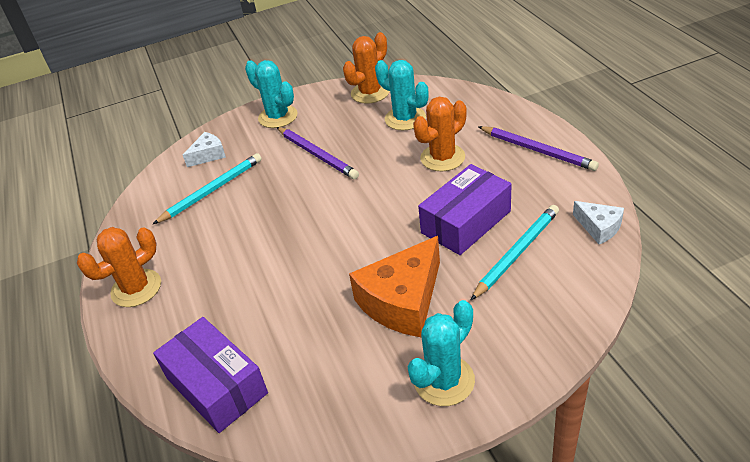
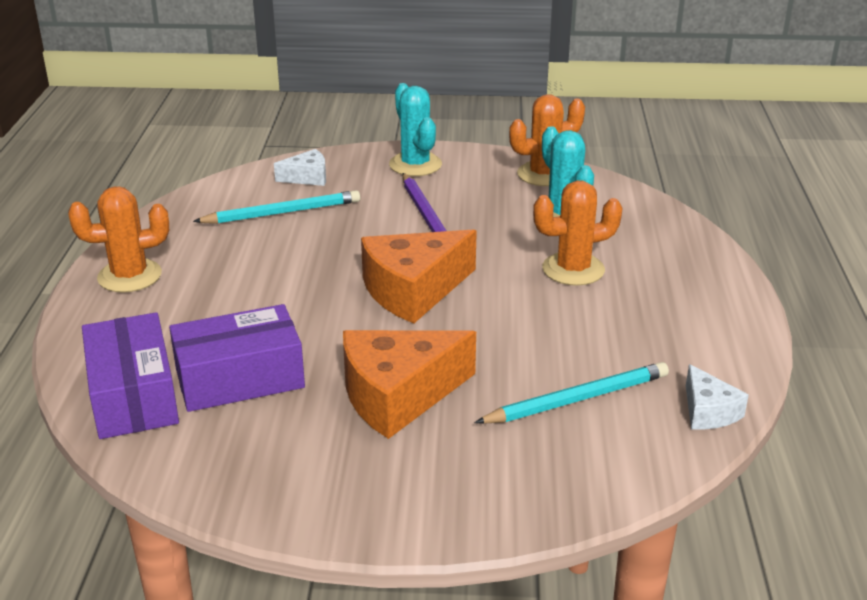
camera: 20 degrees right, 10 degrees down
(351, 215) = (413, 290): none -> orange cheese
(444, 380) = (376, 491): turquoise cactus -> none
(466, 222) = (543, 345): purple box -> purple box (239, 378)
(537, 150) = (701, 302): purple pencil -> none

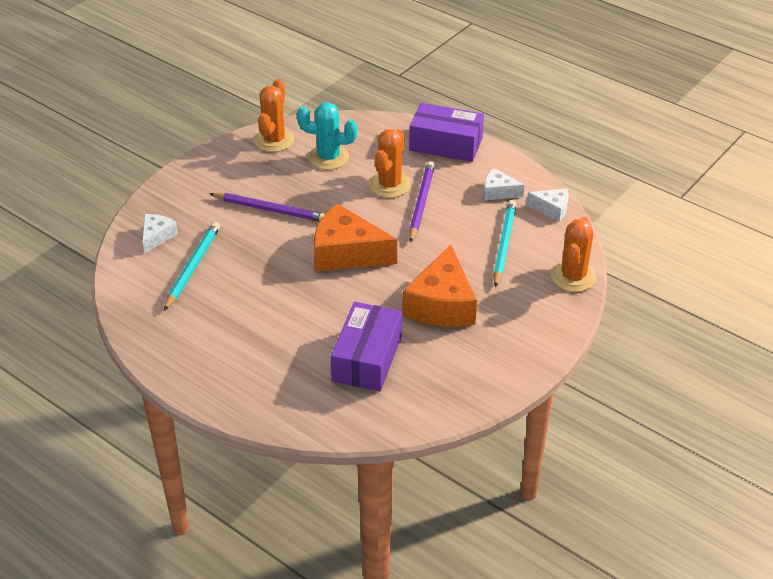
camera: 55 degrees left, 10 degrees up
(129, 276) = (198, 366): orange cactus -> orange cactus (573, 276)
(133, 395) = (341, 409): purple box -> purple box (446, 144)
(413, 290) = (347, 253): orange cheese -> orange cheese turned 105 degrees clockwise
(415, 165) = (198, 184): turquoise cactus -> none
(570, 304) = (421, 203): none -> purple pencil
(677, 352) = (498, 192): none -> white cheese

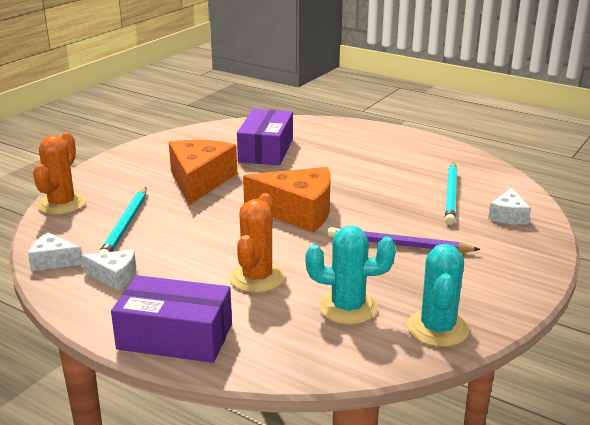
camera: 175 degrees right, 15 degrees down
(274, 140) = (437, 329): orange cactus -> turquoise cactus
(421, 203) = (216, 259): purple pencil -> none

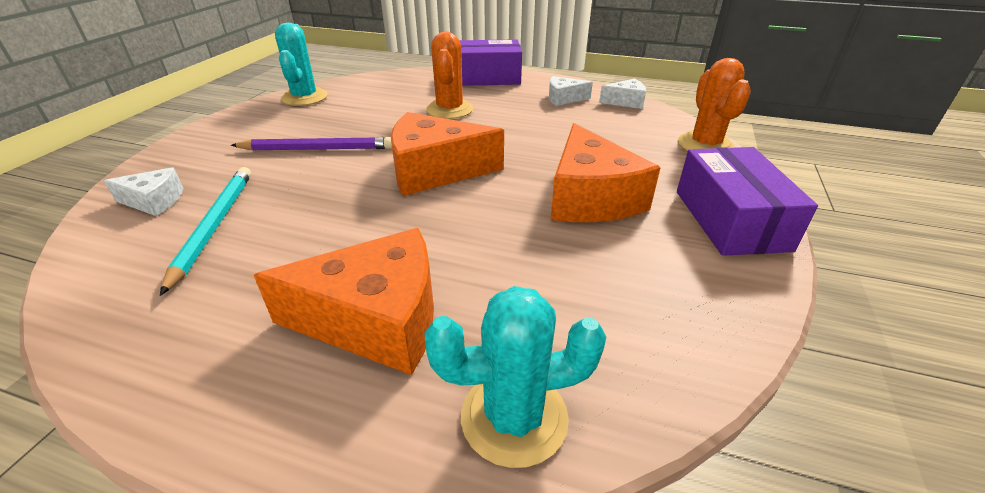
camera: 165 degrees right, 10 degrees up
(125, 225) = (608, 133): turquoise pencil -> none
(266, 150) = (540, 287): purple box -> purple box (730, 219)
(347, 150) = (376, 320): none -> orange cheese
(348, 308) = (371, 101): turquoise cactus -> turquoise cactus (514, 417)
(508, 216) = (154, 201): white cheese -> white cheese turned 90 degrees clockwise

